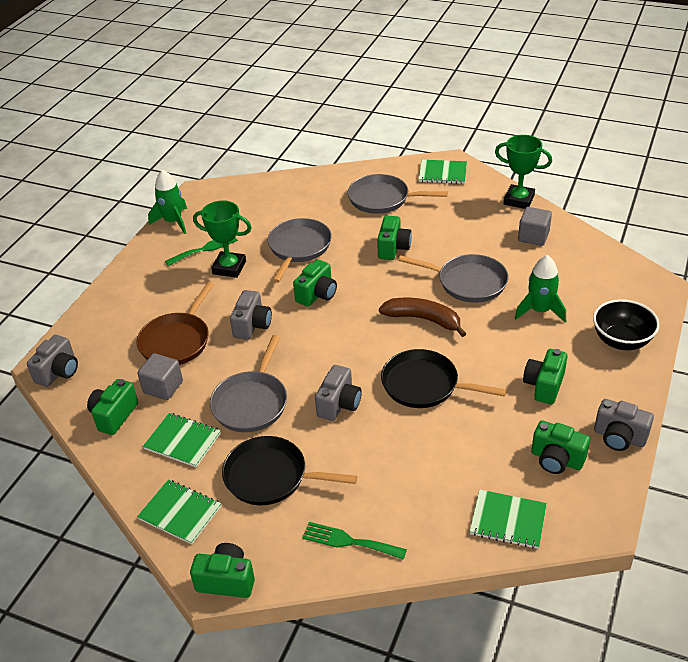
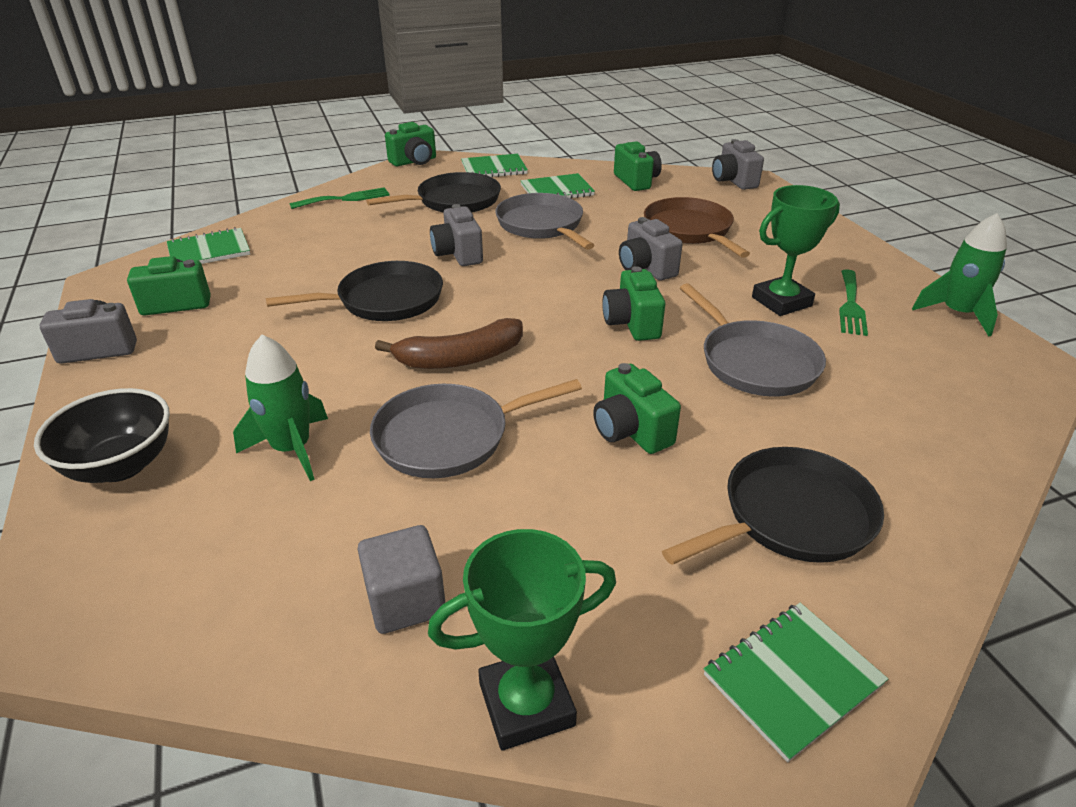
camera: 135 degrees right, 5 degrees down
(163, 387) = (635, 205): grey cube -> none
(382, 199) = (791, 516): grey pan -> black pan
(544, 386) = (228, 358): green camera -> none

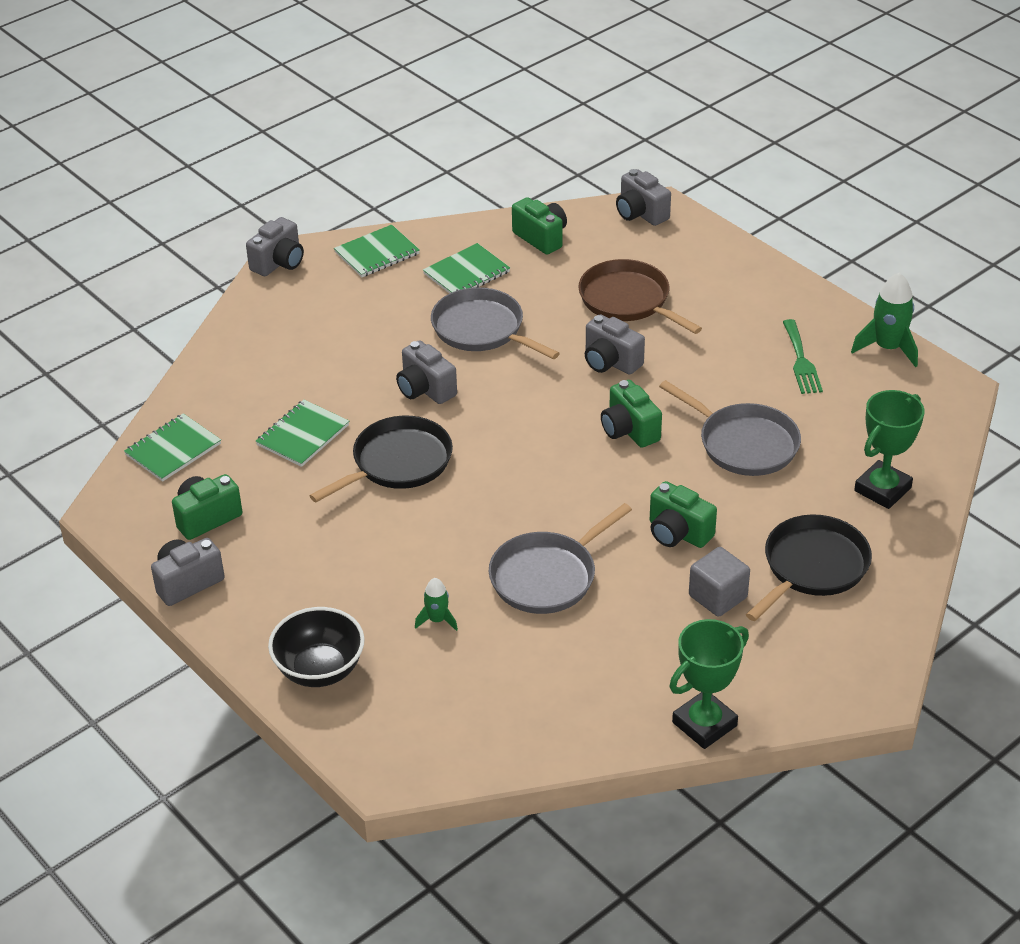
camera: 20 degrees left, 5 degrees up
(292, 449) = (437, 620): green rocket -> green rocket, size x0.56
(345, 199) = (250, 342): green fork -> none
(405, 600) = (597, 693): grey cube -> grey cube (718, 597)
(414, 161) = (279, 263): green camera -> grey camera
(454, 201) = (369, 316): black pan -> none
(460, 358) = (508, 505): brown banana -> none
(781, 302) = (743, 372): green trophy -> green trophy (882, 489)
(792, 679) = (844, 666): green notebook -> green notebook (302, 435)

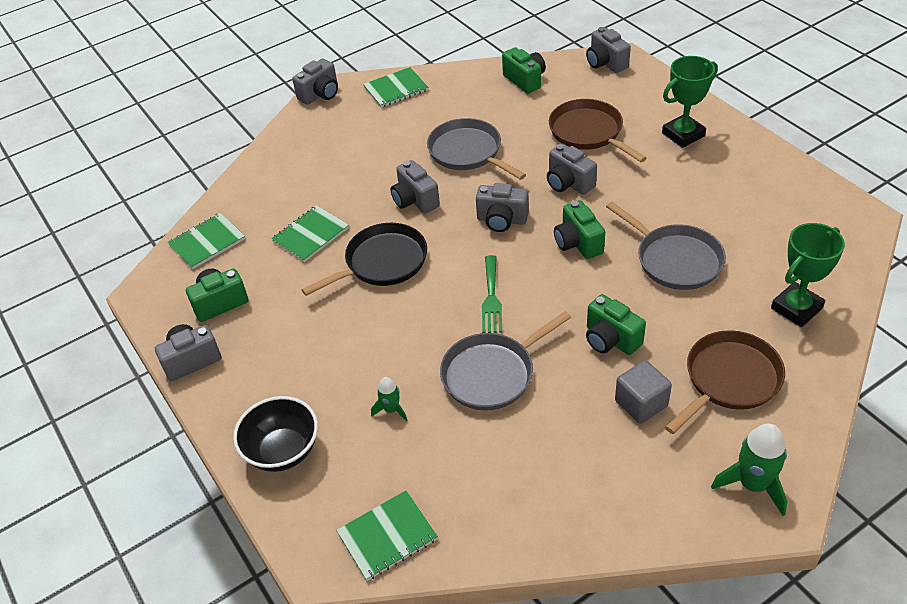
camera: 10 degrees right, 5 degrees up
(466, 273) = (462, 106): green notebook -> green notebook (387, 536)
(535, 408) = (501, 220): none -> grey camera
(704, 724) = (618, 534): green trophy -> green trophy (683, 134)
(801, 361) = (729, 188): green fork -> green fork (491, 298)
(812, 567) = (729, 379): black pan -> brown pan
(888, 348) = (805, 180): green rocket -> green rocket (753, 484)

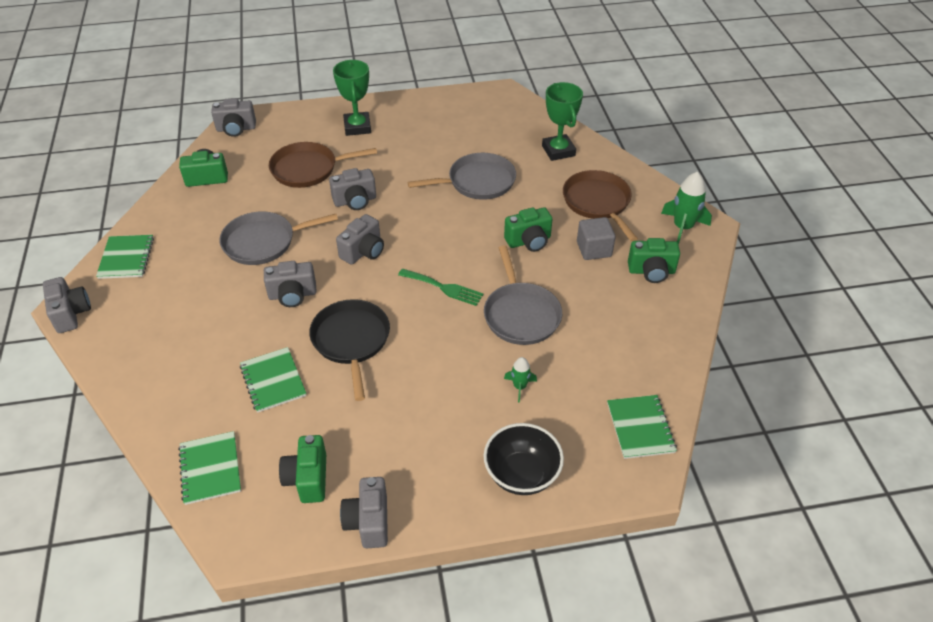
camera: 70 degrees left, 0 degrees up
(578, 243) = (423, 221): green camera -> green camera (651, 271)

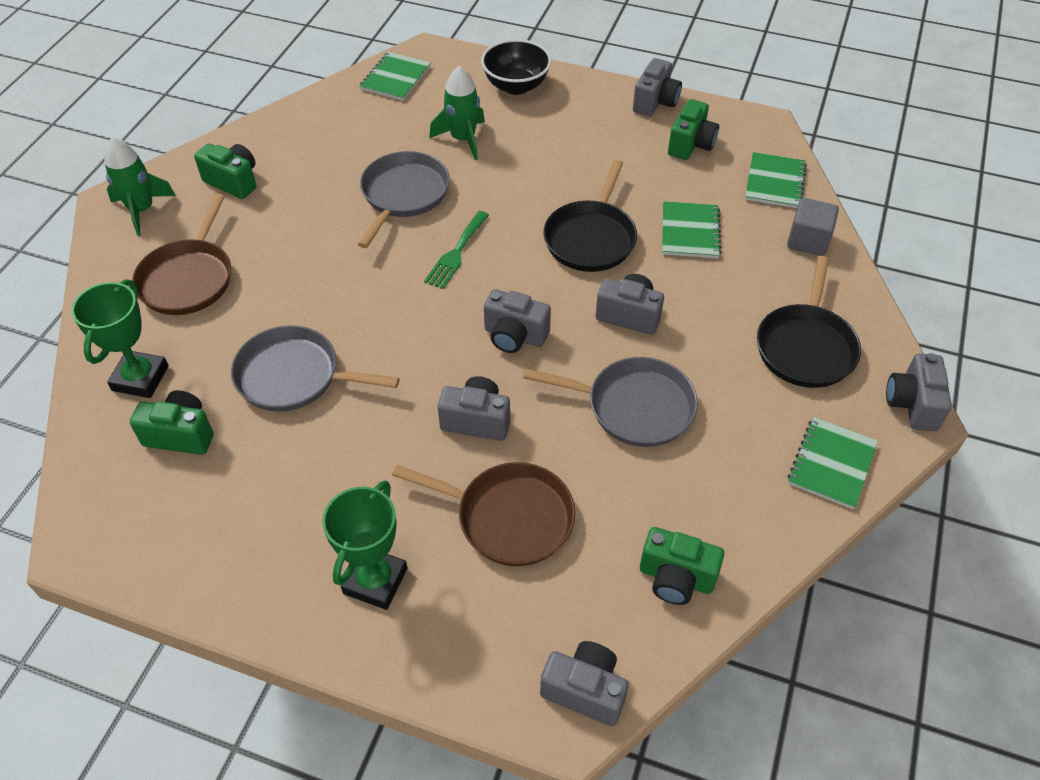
camera: 150 degrees left, 5 degrees up
(154, 323) = (806, 347): none -> black pan
(363, 251) = (514, 336): grey camera -> grey camera turned 135 degrees counterclockwise
(444, 288) = (456, 253): green fork -> green fork turned 120 degrees counterclockwise
(520, 387) = (463, 139): green rocket -> green rocket, size x1.79
(529, 241) = (316, 266): green camera -> green camera (181, 435)
(594, 249) = (260, 227): grey cube -> grey cube (808, 241)

